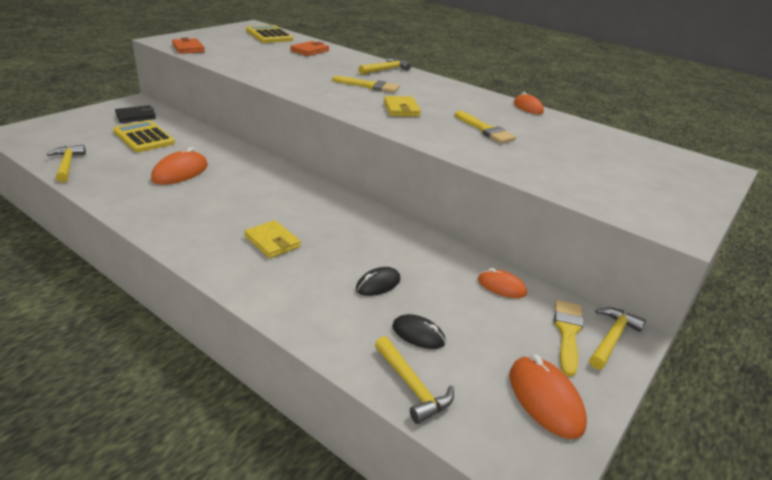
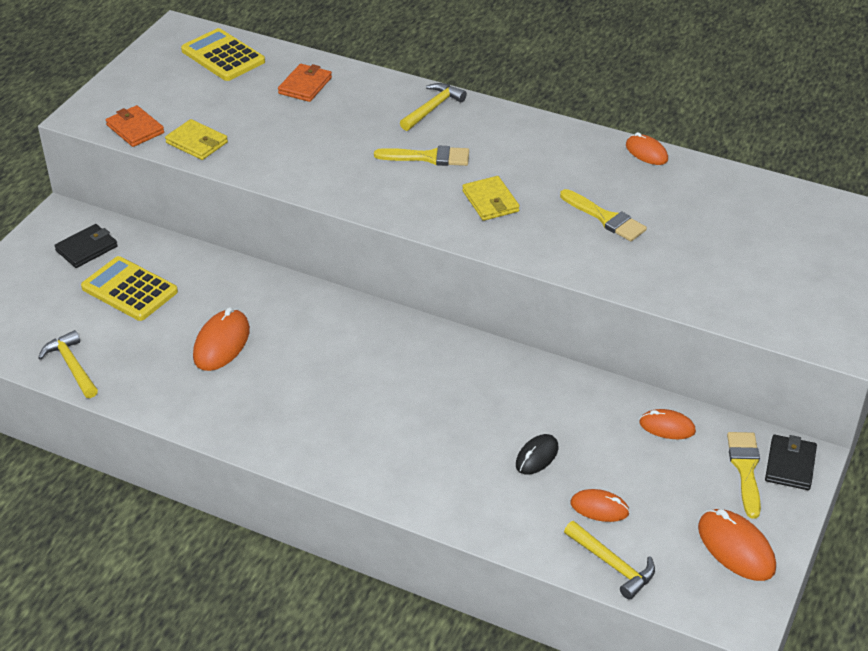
camera: 10 degrees left, 10 degrees up
(272, 242) = (396, 427): yellow wallet -> yellow wallet (197, 142)
(418, 334) = (599, 508): black mouse -> orange mouse
(612, 338) = (790, 465): yellow hammer -> black wallet

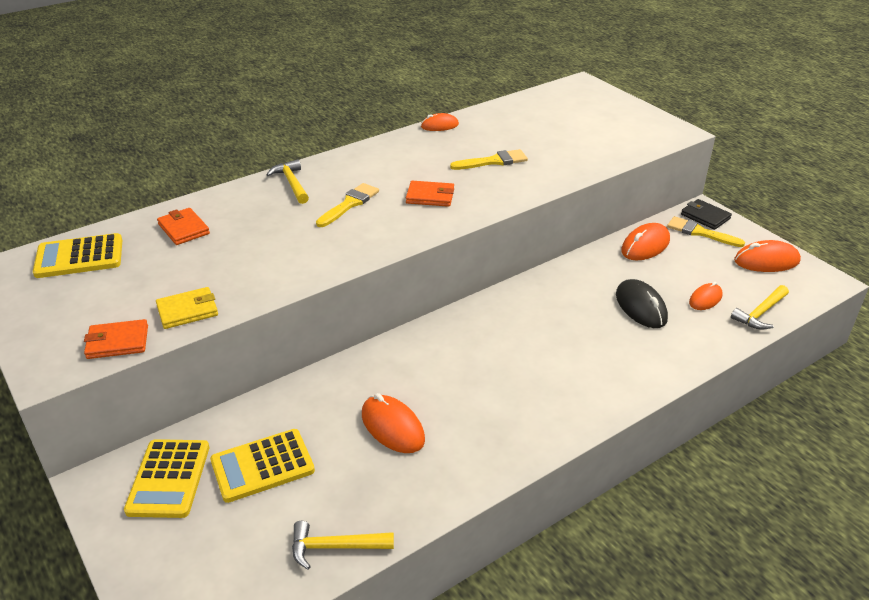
camera: 60 degrees left, 5 degrees down
(86, 248) = (169, 479): black wallet -> yellow calculator
(490, 201) = (430, 196): yellow wallet -> orange wallet
(537, 456) = (641, 307): black mouse -> black mouse, size x1.57
(612, 564) = (760, 313): yellow hammer -> yellow hammer turned 150 degrees clockwise
(667, 427) = (645, 246): orange mouse -> orange mouse, size x1.57

